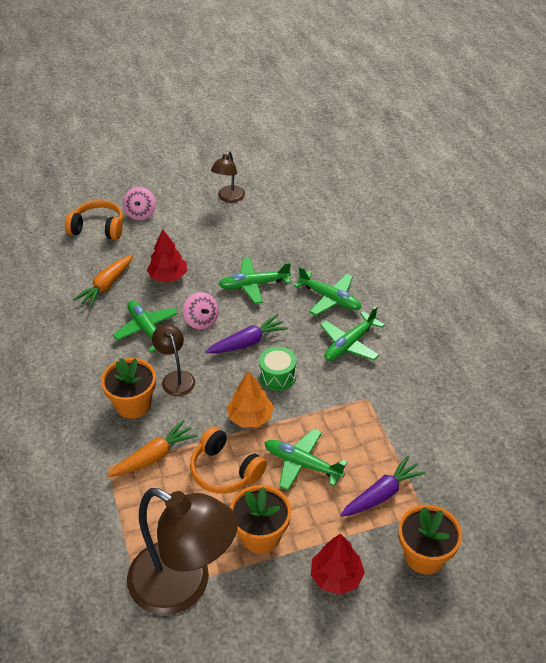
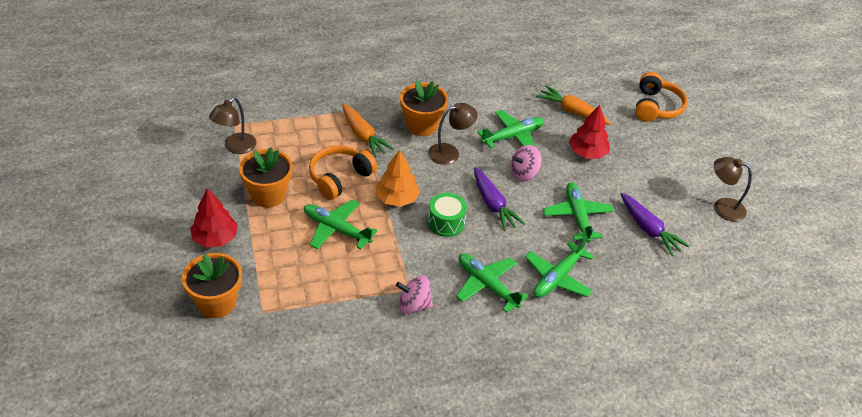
camera: 90 degrees right, 0 degrees up
(140, 213) = (683, 137): pink spinning top -> pink spinning top (414, 305)
(183, 586) = (235, 147): brown lamp -> brown lamp, size x0.48
(302, 464) = (336, 229): green plane -> green plane turned 90 degrees counterclockwise
(382, 494) = (290, 282): purple carrot -> purple carrot (648, 229)

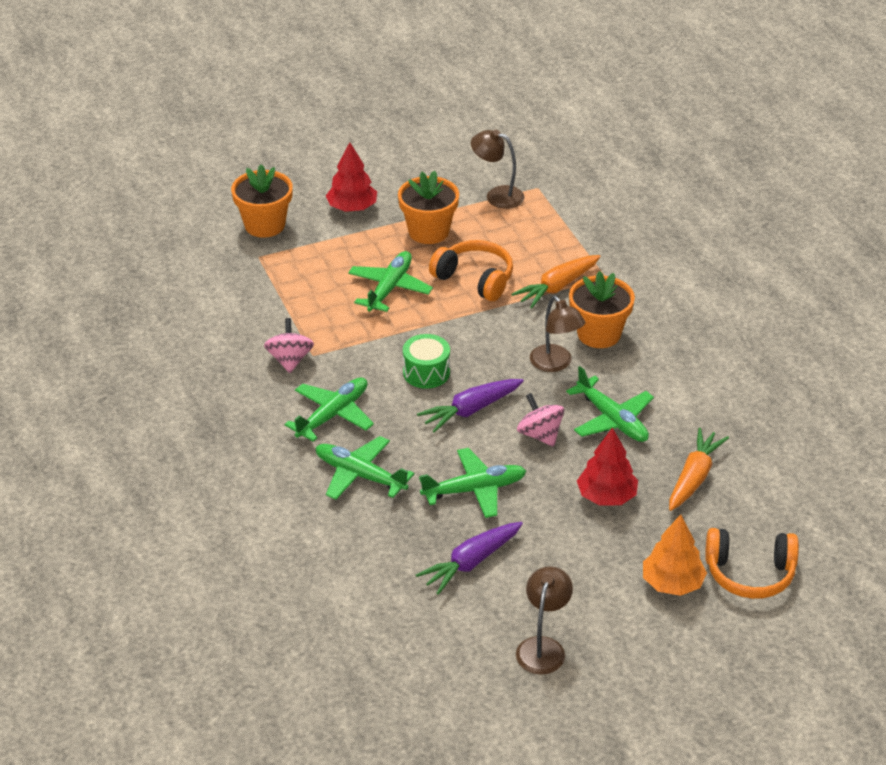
camera: 85 degrees right, 5 degrees down
(397, 199) = (454, 328): orange tree -> orange tree (672, 583)

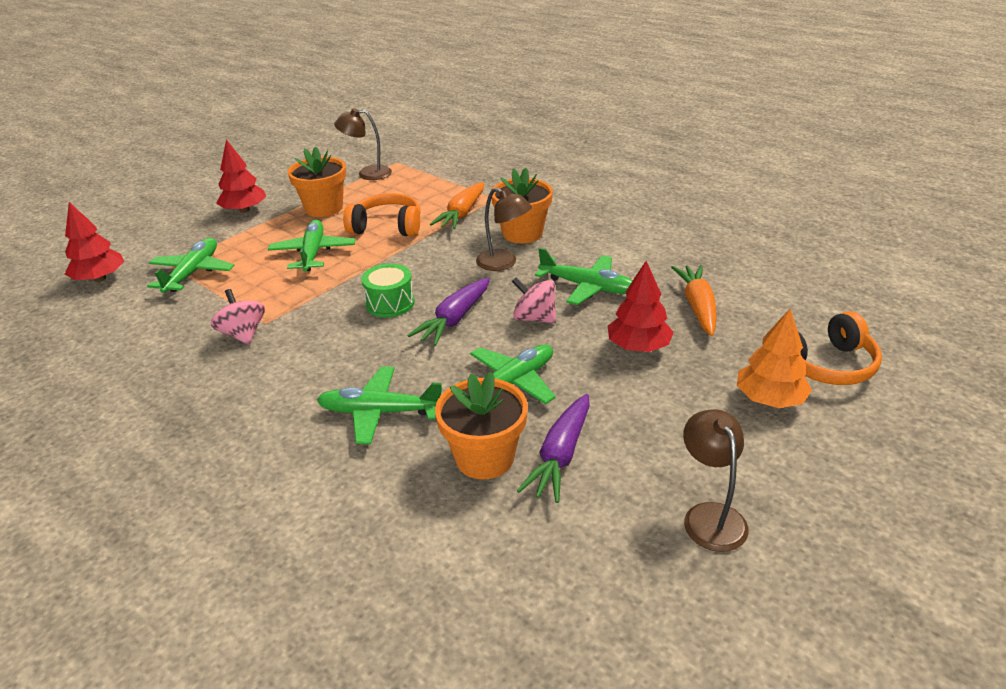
camera: 25 degrees left, 5 degrees down
(195, 253) = (100, 278): none -> red tree
(264, 225) = (165, 241): orange flower pot -> orange flower pot (484, 458)
(332, 415) = (316, 367): green plane -> green plane (192, 273)

